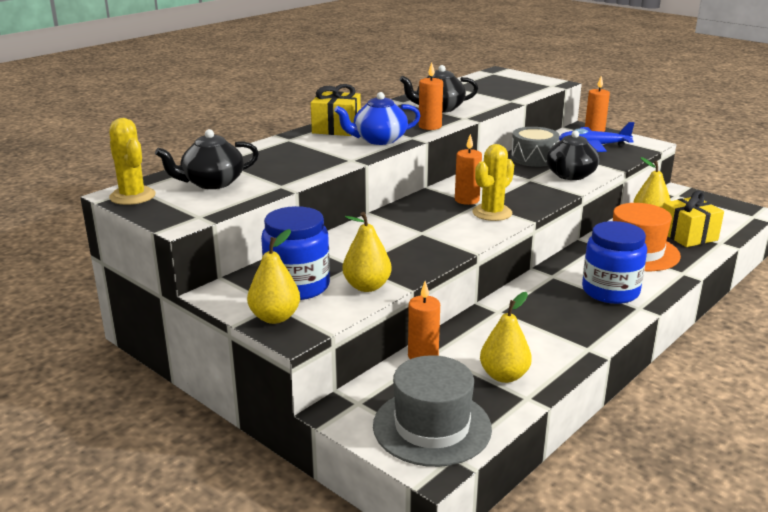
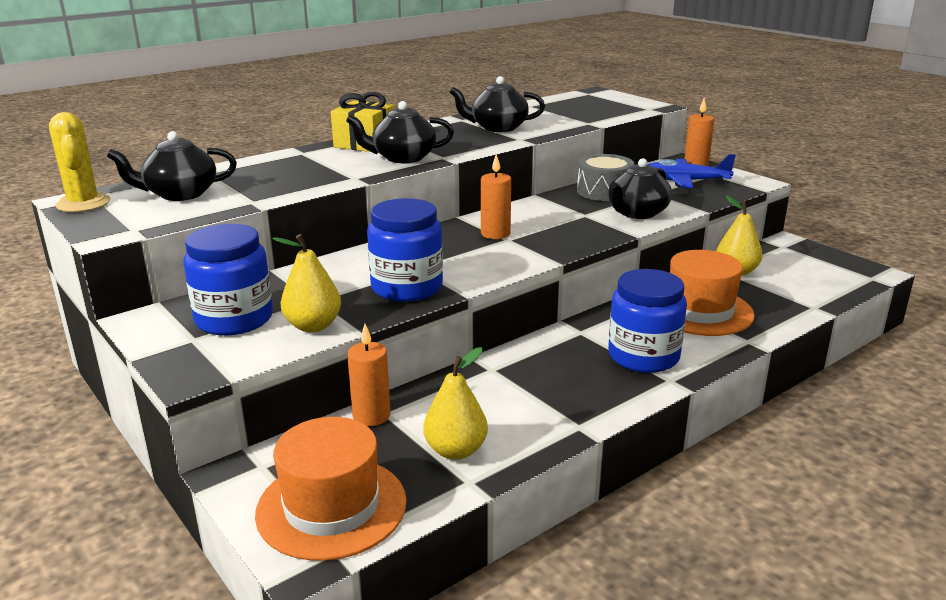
camera: 10 degrees right, 0 degrees up
(275, 317) = (183, 354): yellow pear -> none
(378, 140) = (402, 158): blue teapot -> black teapot
(423, 250) = (407, 287): none -> blue jar
(430, 126) = (472, 146): orange candle -> none
(432, 427) = (331, 507): grey hat -> orange hat
(492, 213) = (516, 250): yellow cactus -> none
(688, 236) = (776, 296): yellow gift -> none

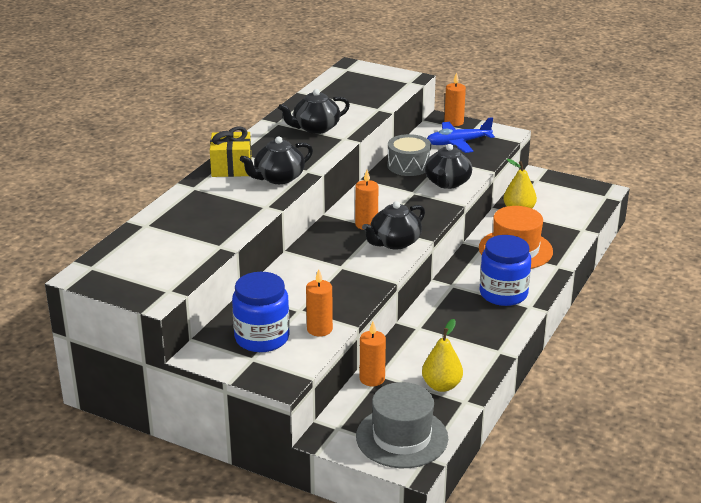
camera: 25 degrees left, 5 degrees up
(83, 203) = (94, 277): yellow cactus -> none
(180, 194) = (156, 251): black teapot -> black teapot (394, 242)
(313, 326) = (319, 329): yellow pear -> orange candle
(331, 507) = (402, 437): orange hat -> grey hat
(407, 287) = (350, 285): blue jar -> none

